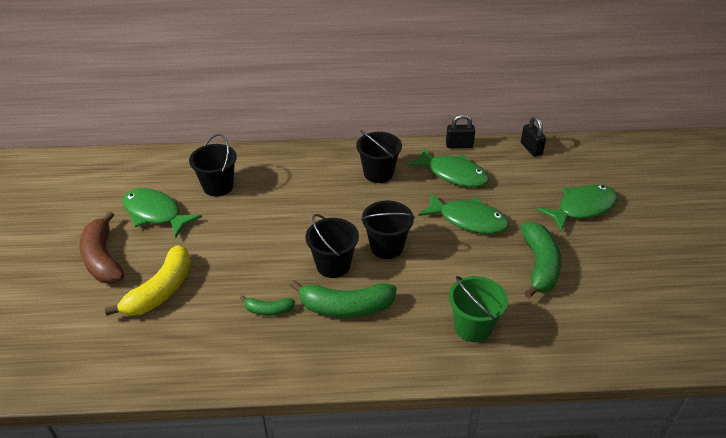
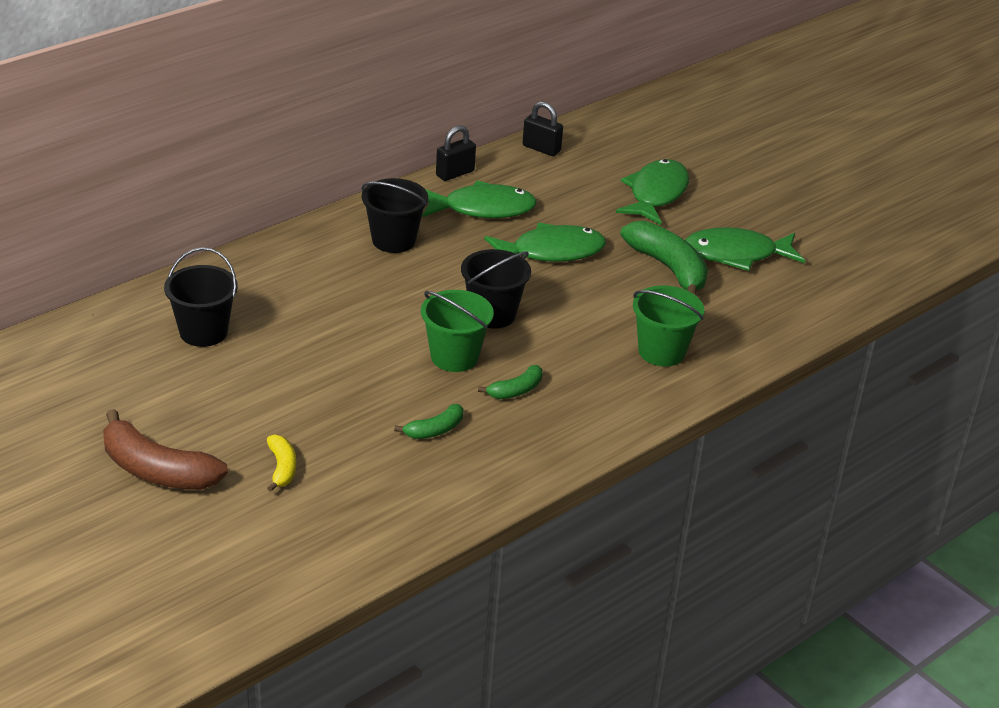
camera: 40 degrees left, 5 degrees down
(155, 213) = (159, 395): green fish -> green fish (736, 254)
(161, 290) = (282, 468): yellow banana -> yellow banana, size x0.52
(333, 265) = (454, 357): black bucket -> green bucket
(346, 307) = (516, 390): green banana -> green banana, size x0.52

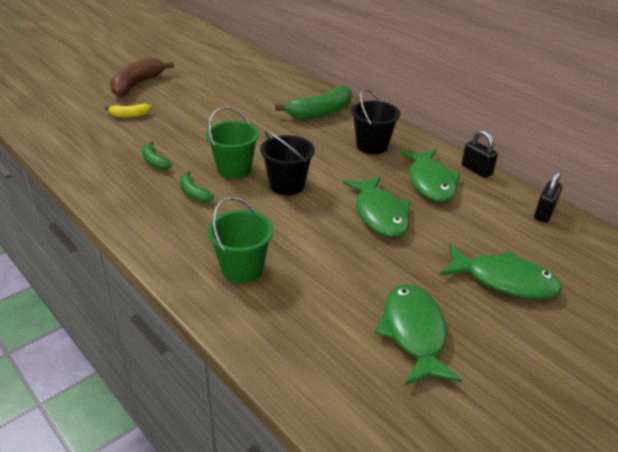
camera: 90 degrees right, 0 degrees up
(203, 332) = (257, 90): black bucket -> none
(668, 268) = (374, 281): green banana -> green banana (320, 112)

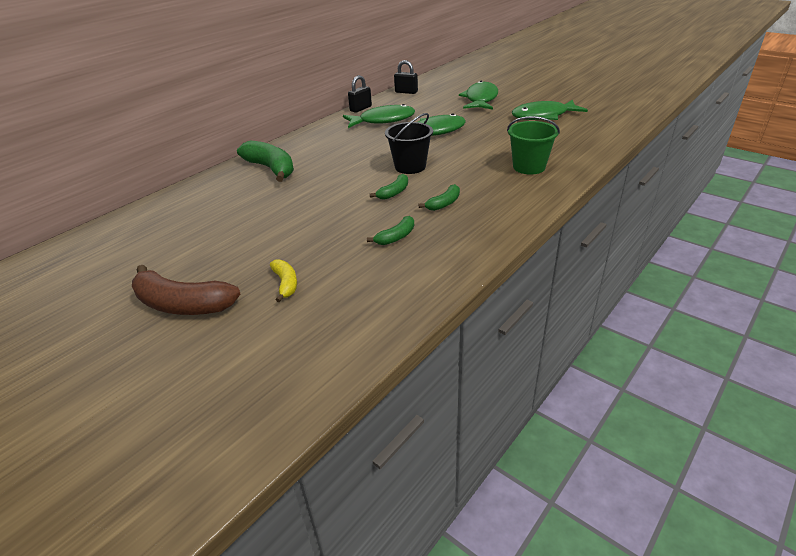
camera: 95 degrees left, 0 degrees up
(234, 169) = (394, 192): green bucket -> green banana
(372, 146) = (333, 142): black bucket -> none

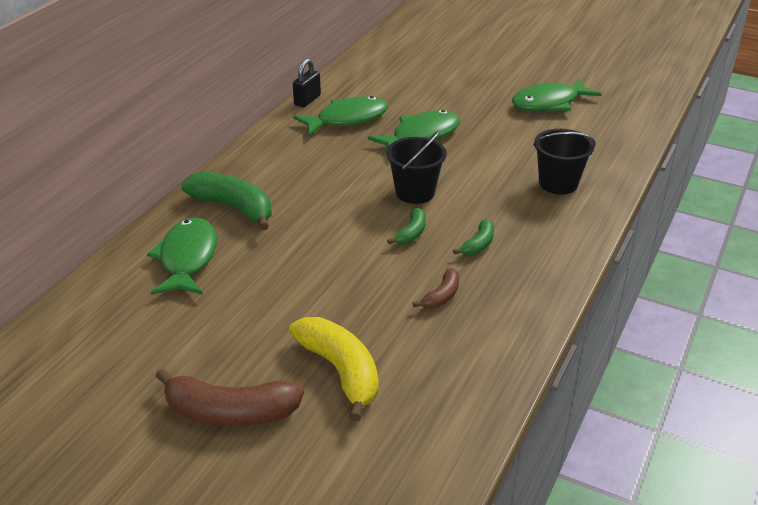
camera: 15 degrees left, 0 degrees up
(286, 284) = (341, 371): yellow banana -> yellow banana, size x1.92
(396, 237) = (442, 296): green banana -> brown banana
(406, 92) = (357, 68): black padlock -> none
(480, 99) = (461, 78): green fish -> green fish (187, 258)
(529, 167) = (558, 183): green bucket -> black bucket

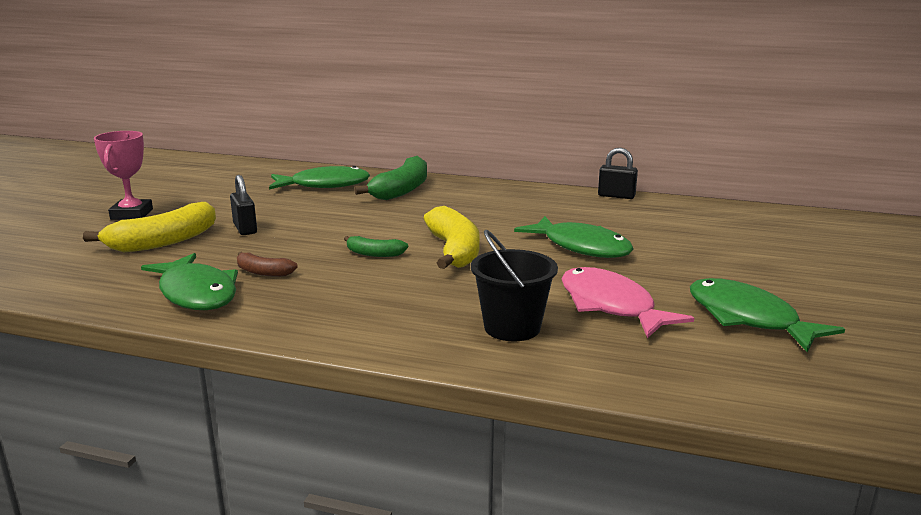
camera: 80 degrees right, 15 degrees down
(230, 412) = (132, 214): brown banana -> pink trophy
(318, 313) = (245, 229): none -> black padlock
(347, 119) = (590, 213): green fish -> green fish (196, 293)
(415, 192) = (454, 251): black bucket -> yellow banana
(478, 244) = (357, 285): green banana -> none
(528, 143) = (611, 306): none -> pink fish

